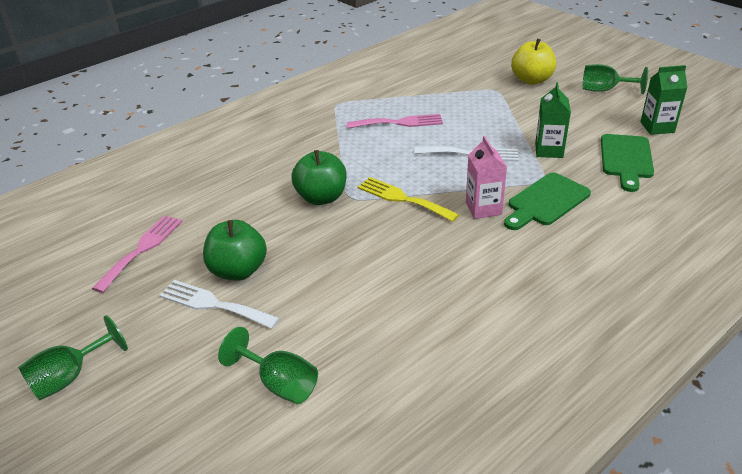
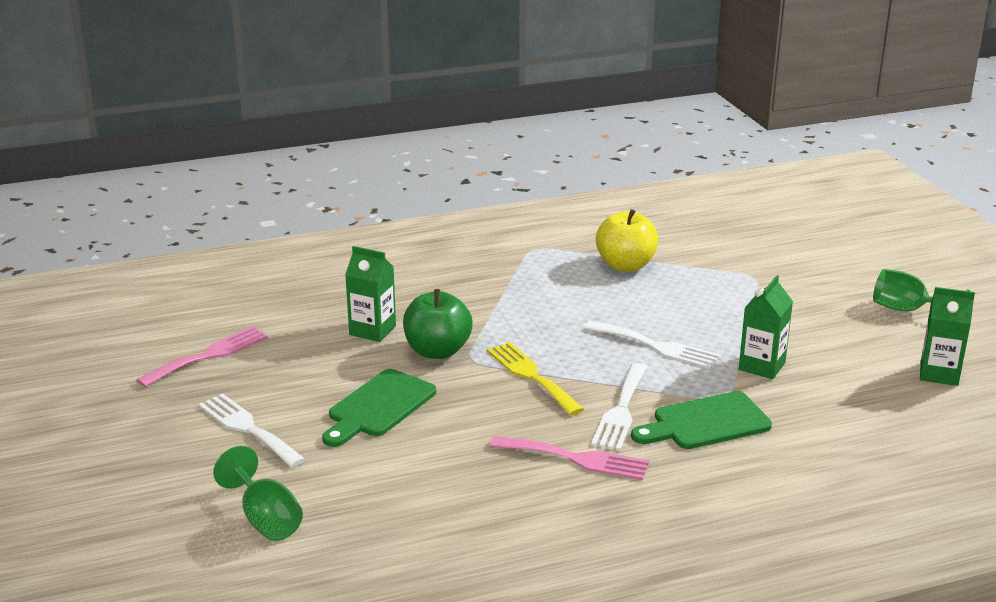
camera: 20 degrees right, 10 degrees down
(70, 377) = (71, 455): green goblet -> none
(238, 270) = (294, 403): green apple -> none
(261, 194) = (372, 330): none -> green carton
(399, 123) = (595, 289): pink fork -> pink fork (576, 459)
(483, 208) = (621, 410): pink carton -> white fork
(531, 80) = (815, 275): yellow apple -> yellow apple (625, 265)
(626, 159) = (857, 401): green cutting board -> green cutting board (378, 407)

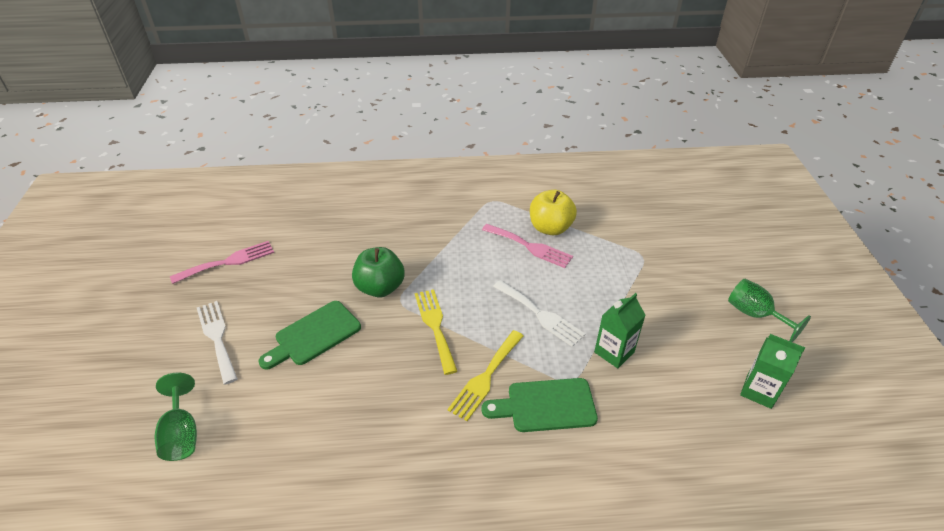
camera: 15 degrees right, 15 degrees up
(372, 330) = (345, 259): green carton -> none
(576, 459) = (430, 423): pink fork -> pink fork (530, 247)
(621, 410) = (485, 377): white fork -> yellow fork

